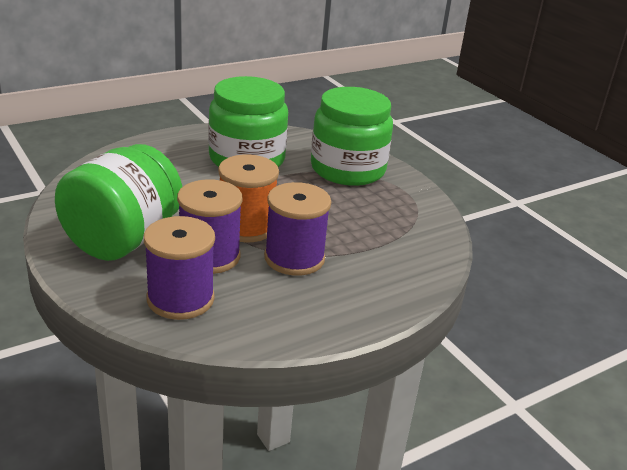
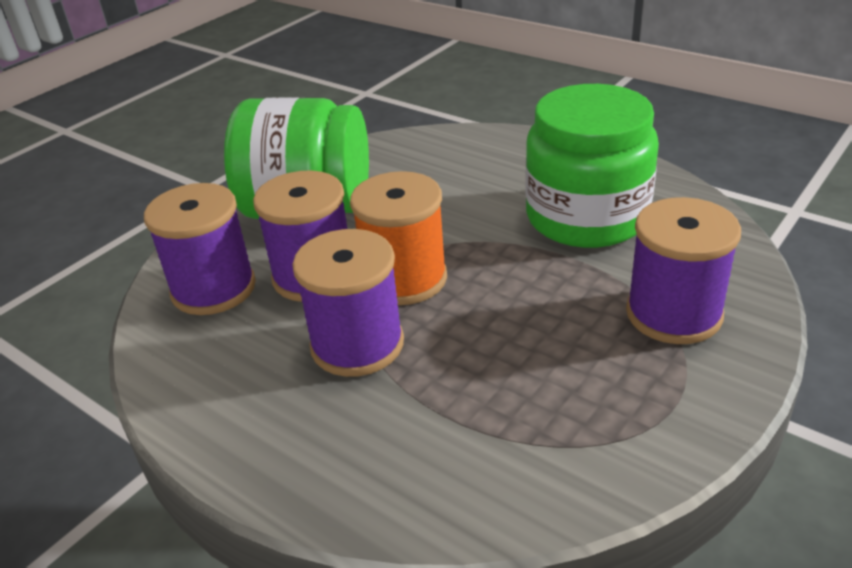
camera: 75 degrees right, 5 degrees up
(348, 169) = (673, 314): green jar -> purple spool

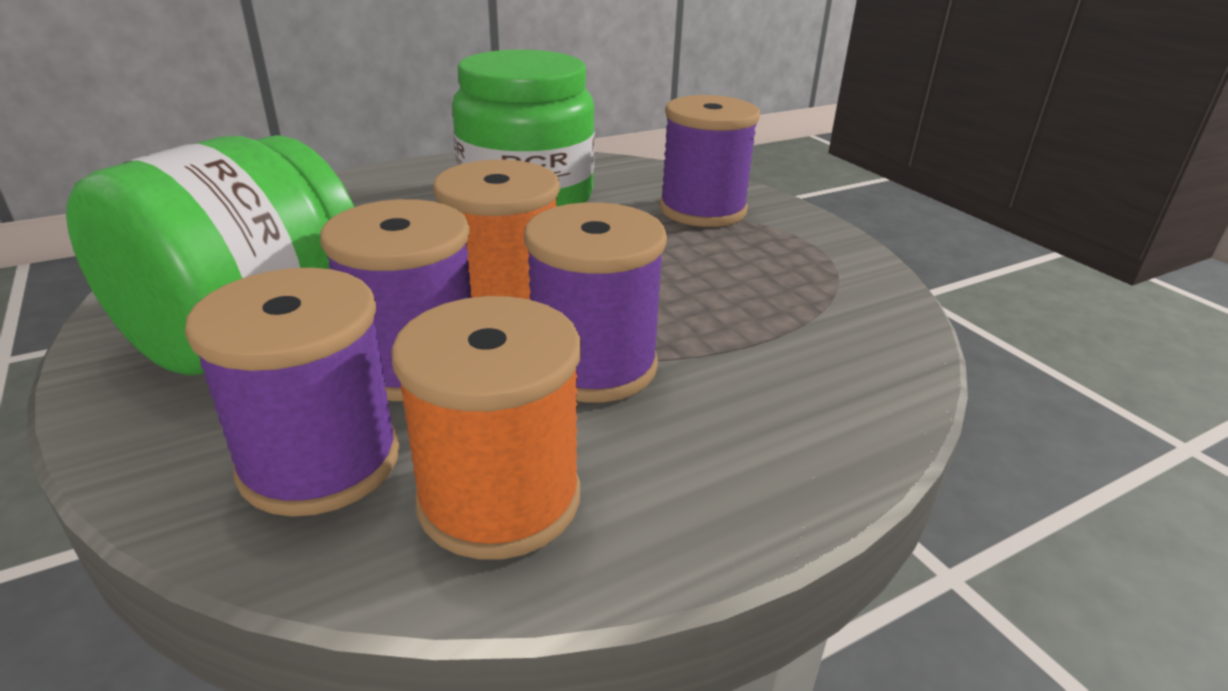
camera: 70 degrees left, 5 degrees down
(210, 359) = (499, 498): none -> orange spool

